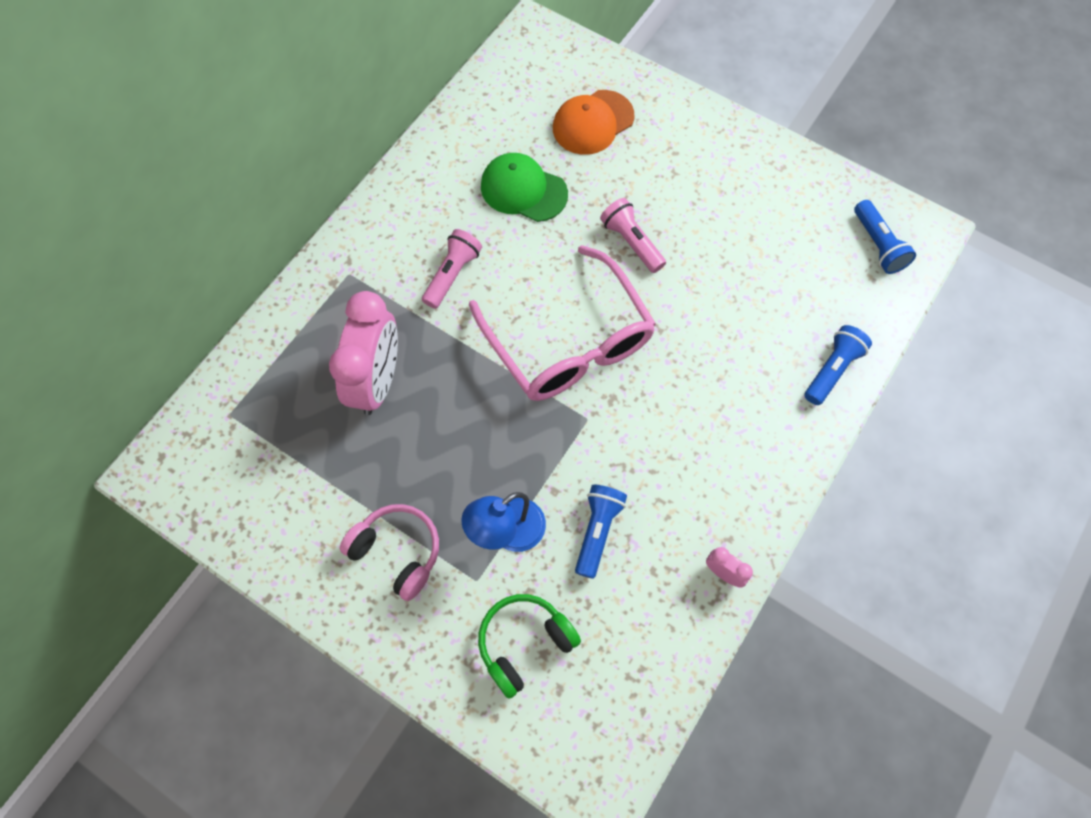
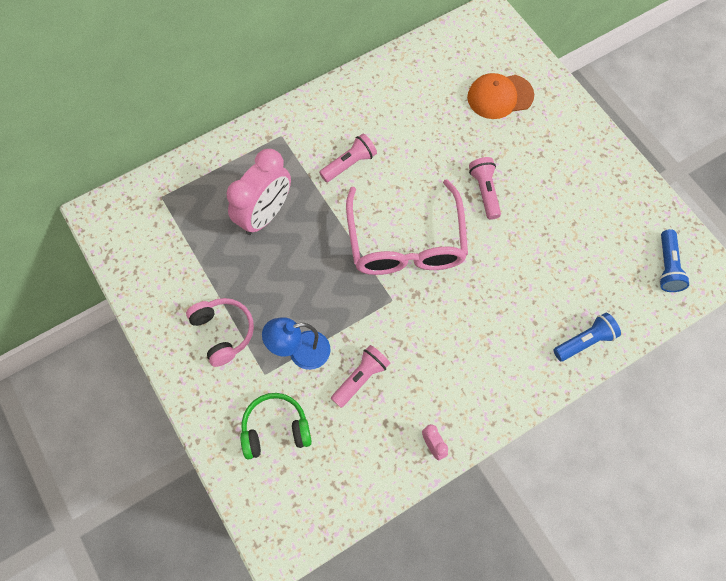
camera: 25 degrees right, 0 degrees up
(523, 190) = (427, 125): green cap -> none
(597, 531) = (361, 378): blue flashlight -> pink flashlight

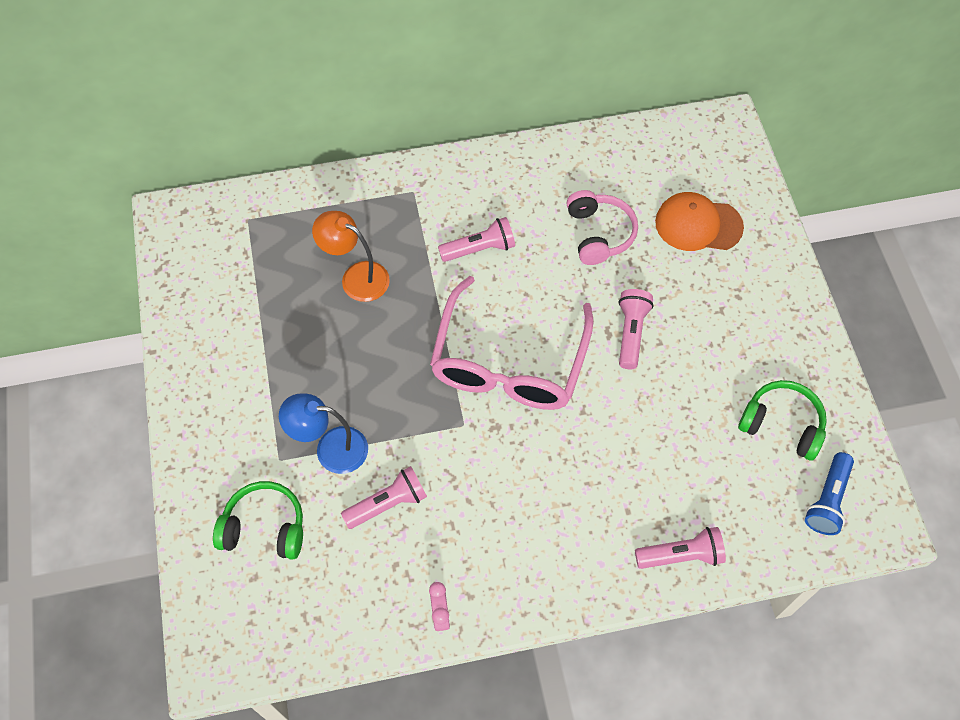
camera: 20 degrees right, 5 degrees down
(223, 332) = (252, 396): pink headphones -> pink headphones (599, 234)
(265, 215) = (356, 277): pink clock -> orange lamp
(585, 341) = (681, 555): blue flashlight -> pink flashlight
(615, 223) = (782, 424): none -> green headphones

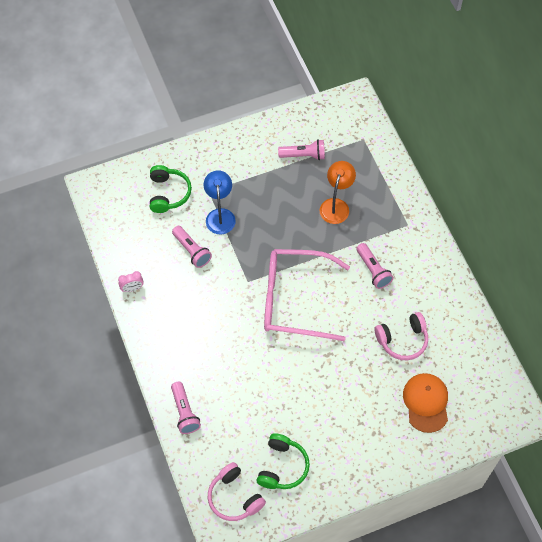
camera: 80 degrees right, 0 degrees up
(631, 333) = (331, 368): pink flashlight -> pink flashlight (304, 155)
(827, 500) = (234, 497): blue flashlight -> pink headphones

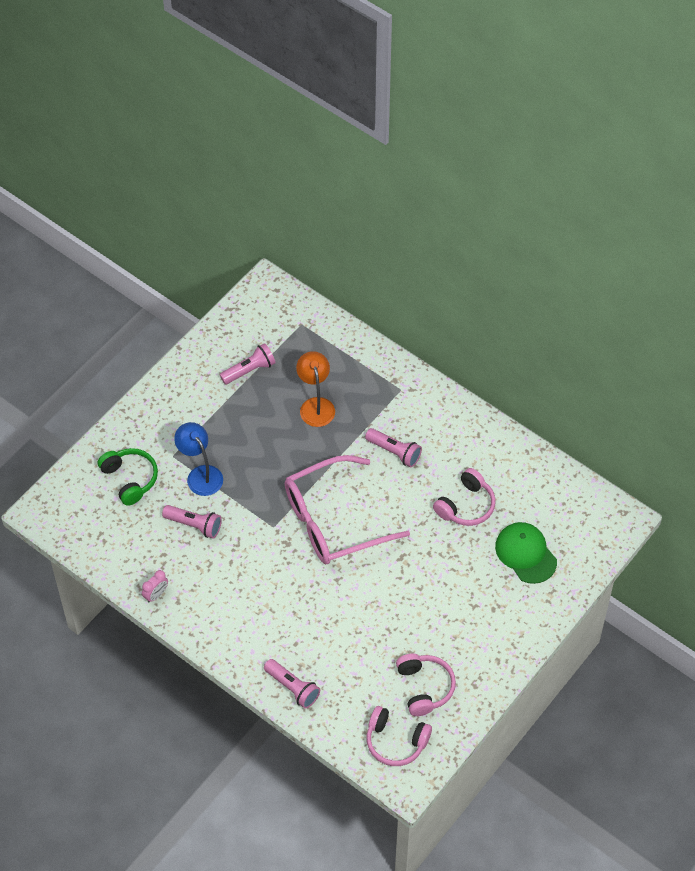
camera: 30 degrees left, 5 degrees down
(282, 466) = (424, 687): green headphones -> pink headphones
(426, 402) = (525, 553): orange cap -> green cap

